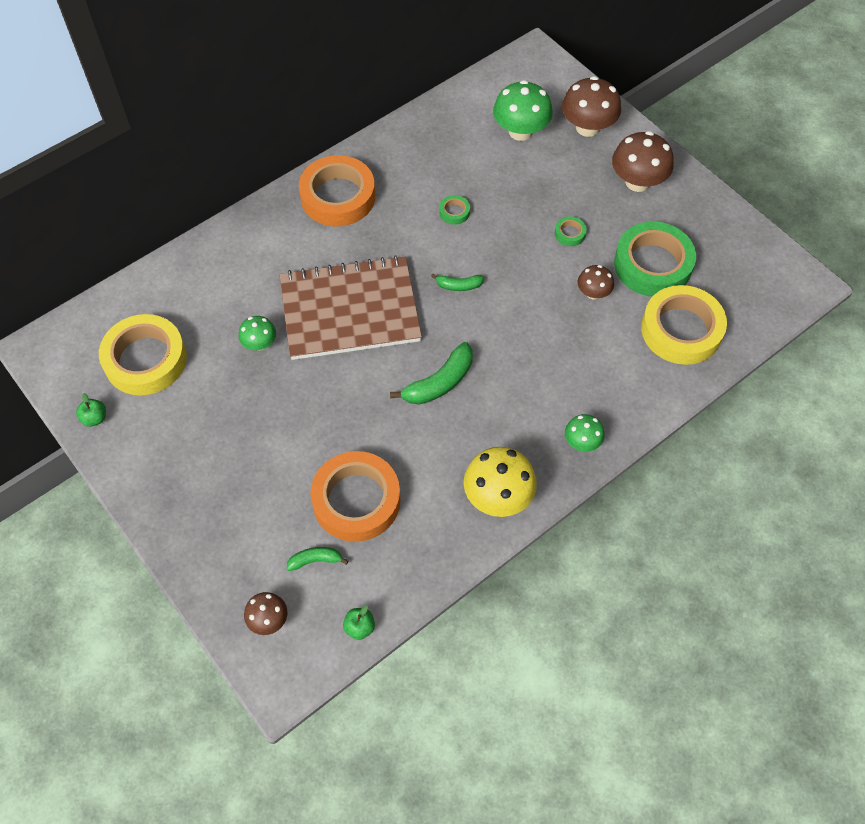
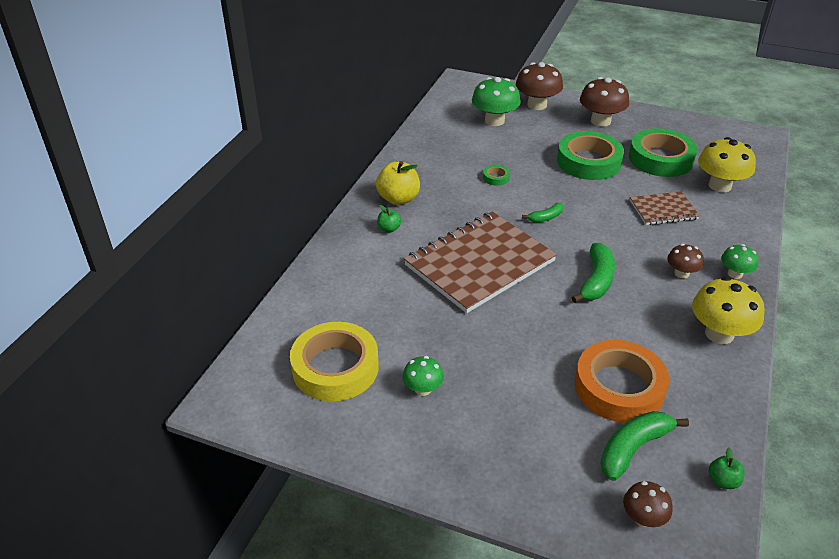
camera: 30 degrees left, 20 degrees down
(95, 418) = (326, 434): green apple -> green apple (389, 229)
(259, 343) = (428, 314): green mushroom -> green mushroom (423, 389)
(315, 560) = (633, 448): green banana -> green banana, size x1.77
(338, 196) = (398, 199): orange tape -> yellow apple
(570, 233) = (588, 161): green tape -> green tape, size x2.45
(587, 332) = (663, 210): none -> brown notebook
(593, 293) = (641, 187): brown mushroom -> brown mushroom (681, 273)
(681, 330) = (719, 185): yellow tape -> yellow mushroom

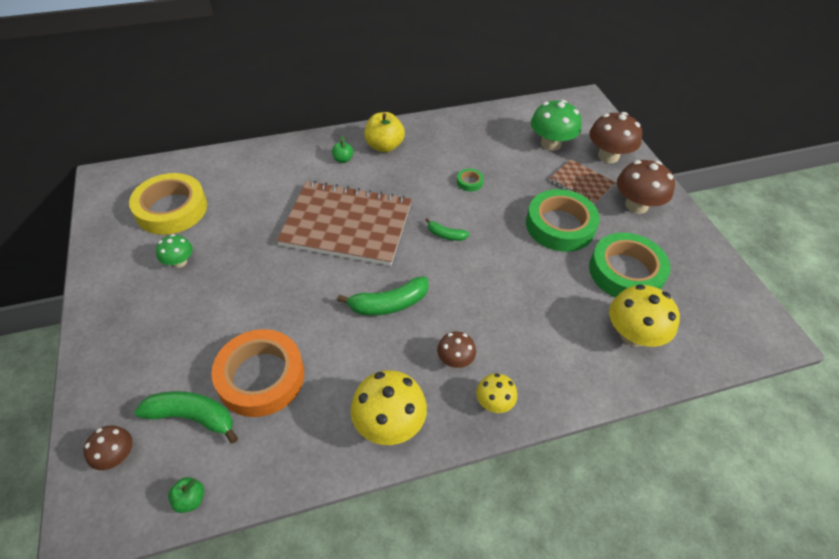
camera: 50 degrees right, 10 degrees up
(663, 210) = (542, 307): brown notebook -> brown notebook (581, 183)
(735, 274) = (494, 402): green mushroom -> yellow mushroom

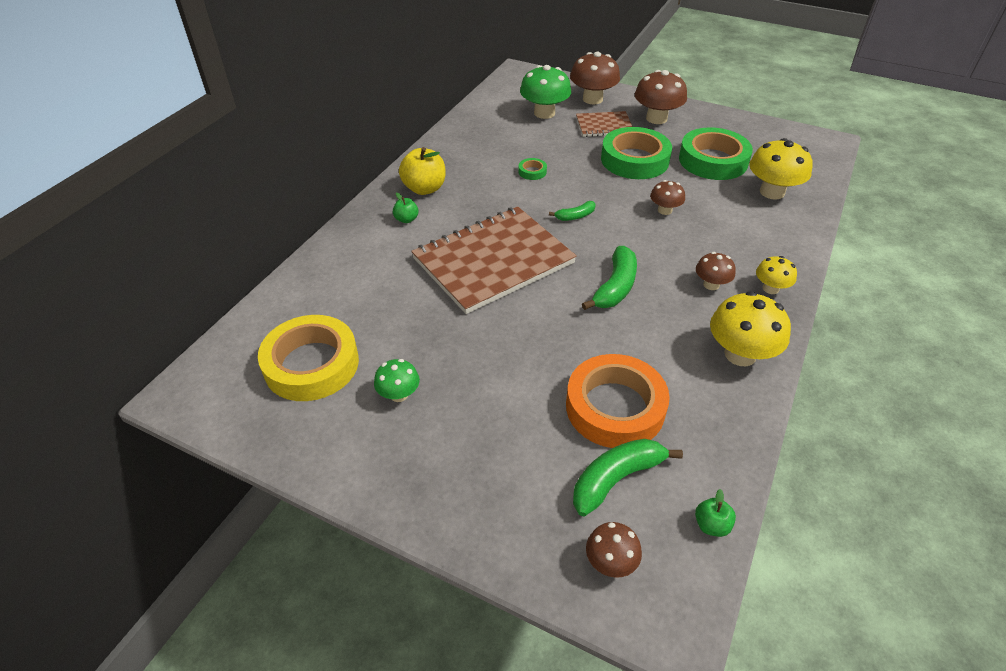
camera: 45 degrees left, 5 degrees down
(516, 280) = (664, 210): none -> brown mushroom

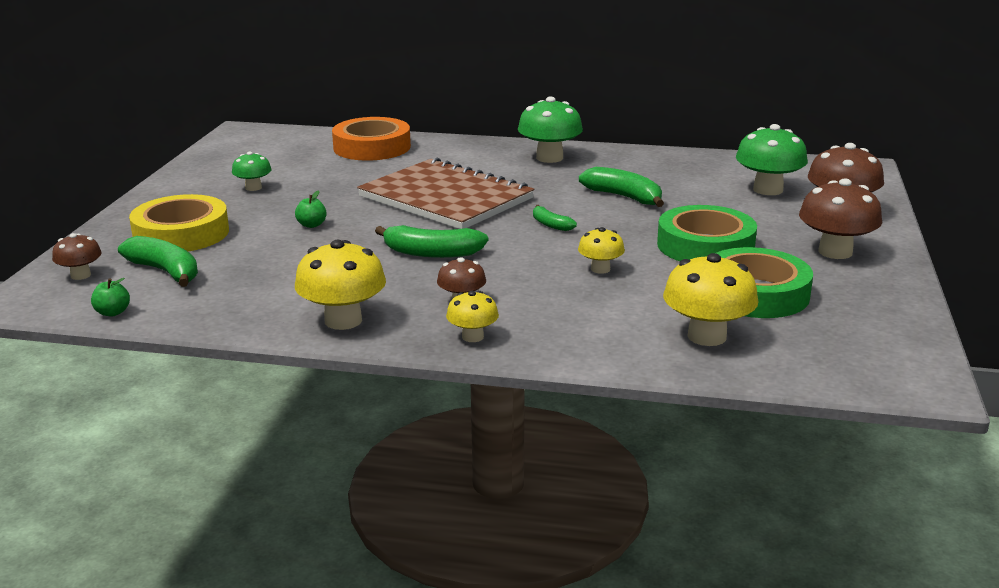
camera: 75 degrees right, 20 degrees down
(311, 364) = (281, 158): yellow tape -> yellow tape (181, 233)
(406, 219) = (491, 158): green apple -> green apple (311, 225)
(424, 188) = (549, 158): yellow apple -> green mushroom
(532, 172) = (624, 197): green tape -> green banana
(604, 126) = (775, 223): brown notebook -> none
(615, 407) = (251, 265): orange tape -> orange tape (372, 147)
(664, 210) = (600, 269): brown mushroom -> yellow mushroom

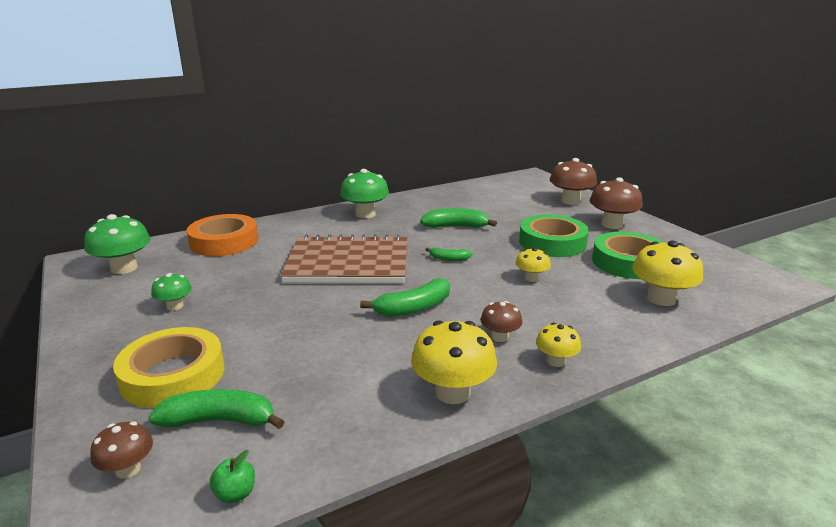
camera: 40 degrees left, 0 degrees up
(311, 225) = (283, 320): green apple -> none
(768, 190) = (517, 199): green mushroom -> green mushroom (124, 268)

